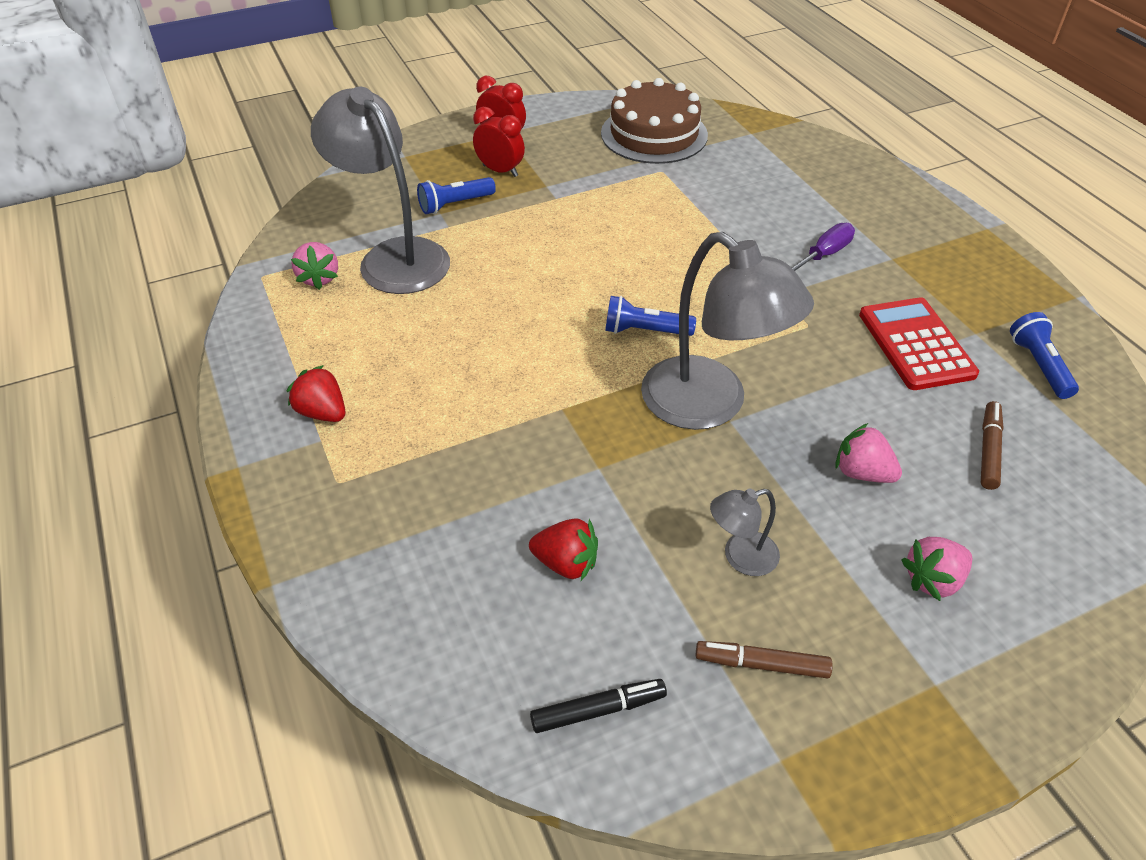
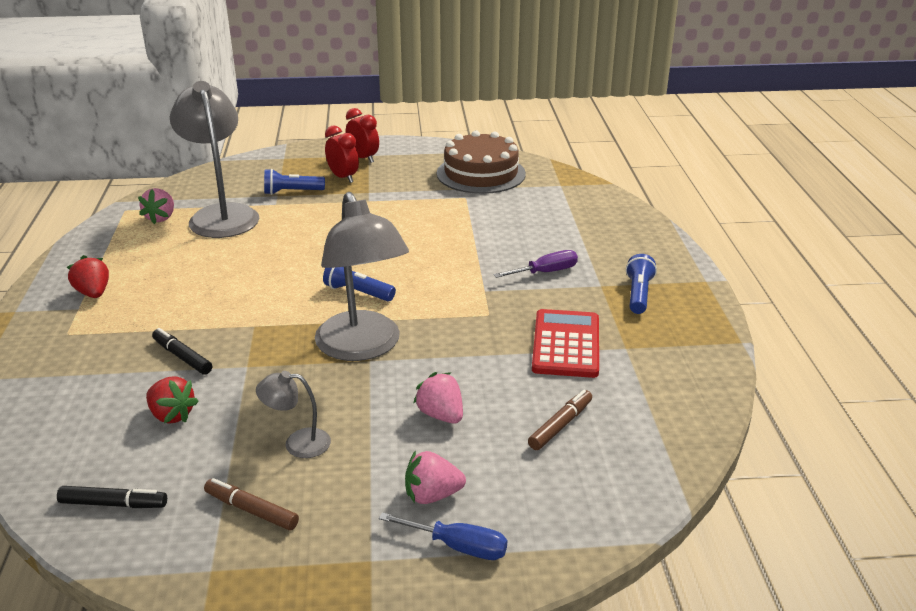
camera: 20 degrees right, 15 degrees down
(512, 476) = (182, 357): none -> black marker
(1007, 636) = (458, 546): none -> blue screwdriver
(1038, 365) = (660, 380): blue flashlight -> blue flashlight (638, 294)

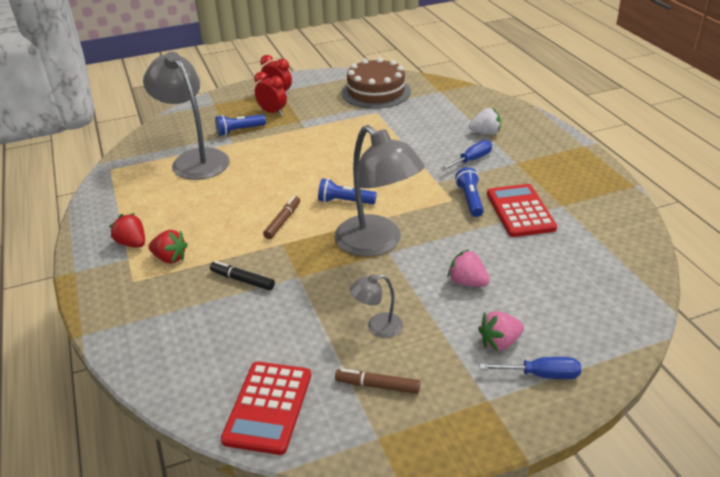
camera: 15 degrees left, 5 degrees up
(113, 504) = (268, 407): black marker -> red calculator
(161, 218) = (146, 170): pink strawberry -> none
(172, 415) = (266, 327): red strawberry -> red strawberry (170, 258)
(545, 272) = (471, 160): purple screwdriver -> blue screwdriver
(560, 425) = (554, 271): brown marker -> brown marker (283, 221)
(585, 243) = (485, 133): none -> white strawberry
(638, 294) = (546, 164): blue flashlight -> blue flashlight (470, 200)

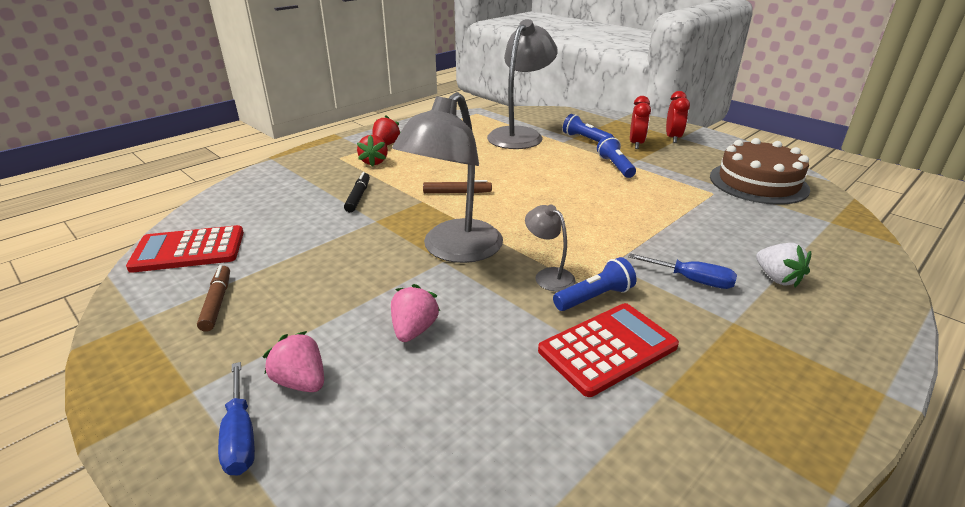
camera: 65 degrees right, 5 degrees down
(344, 201) = (516, 215): blue flashlight -> blue flashlight (615, 166)
(377, 327) = (310, 282): grey lamp -> grey lamp (548, 275)

